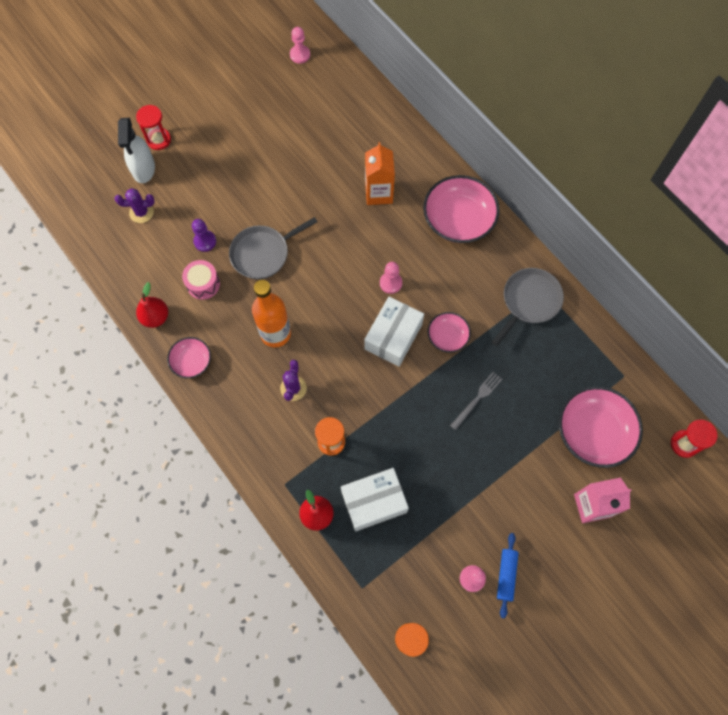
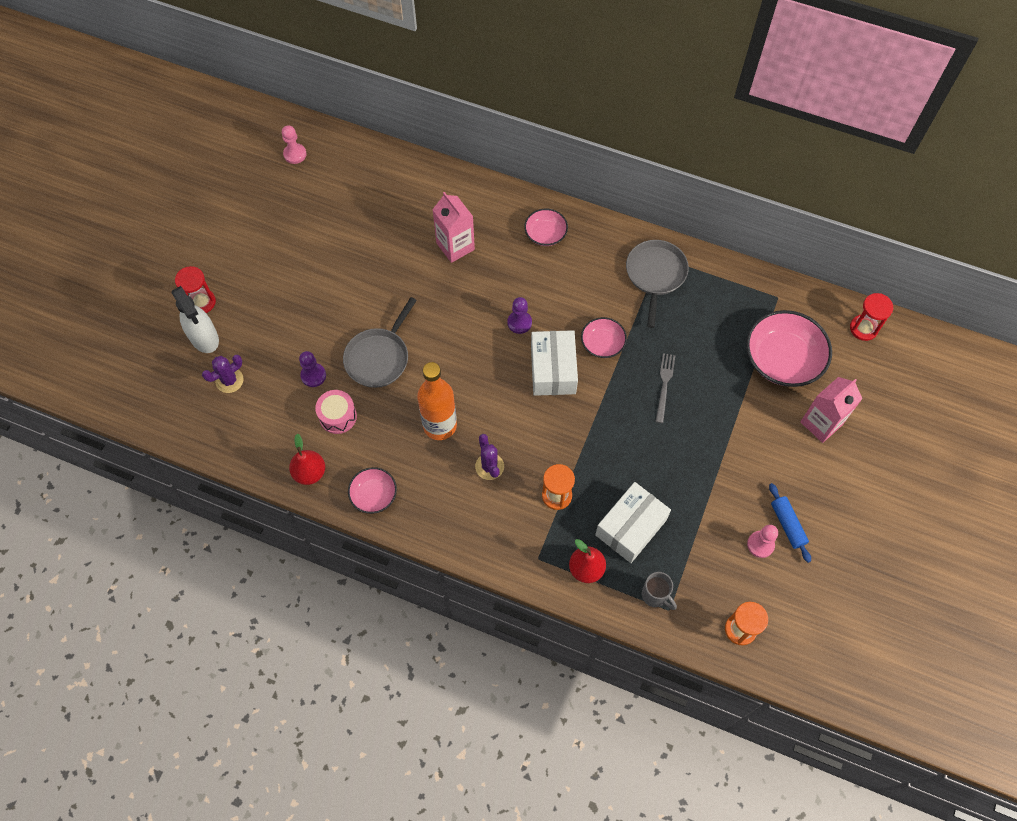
camera: 30 degrees left, 5 degrees down
(358, 569) = (655, 595): none -> grey mug
(378, 193) = (455, 246): orange carton -> pink carton
(390, 283) = (519, 323): pink pawn -> purple pawn
(458, 219) = (545, 234): pink bowl -> pink bowl, size x0.55

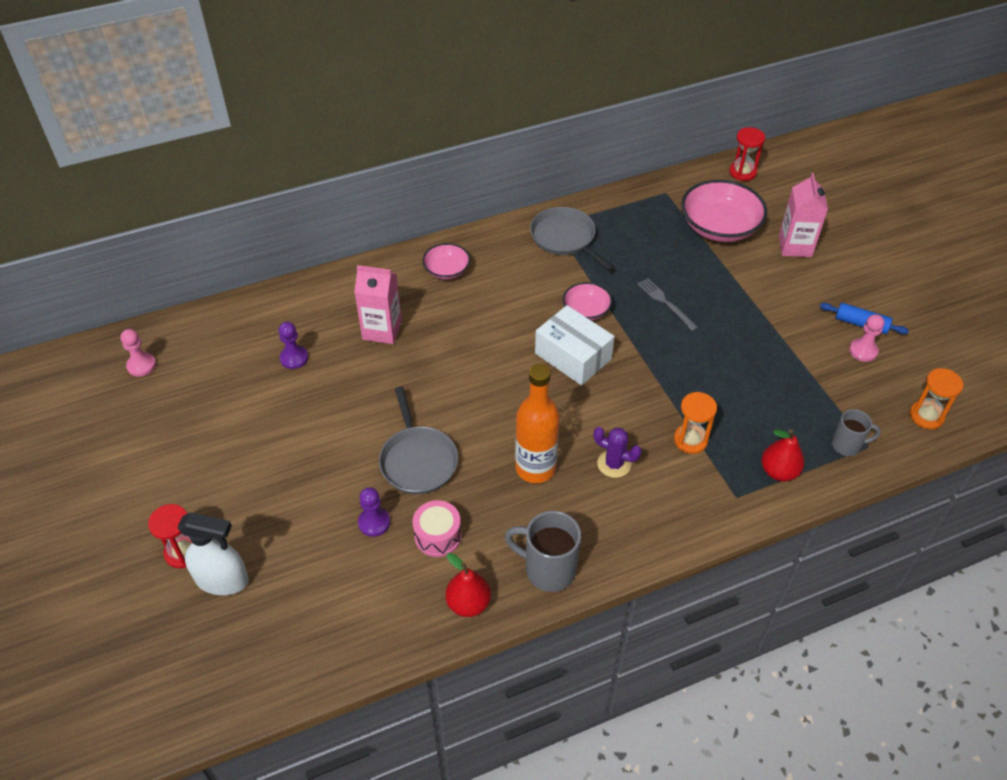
camera: 45 degrees left, 15 degrees down
(229, 380) = (294, 594): purple cactus -> none
(374, 495) = (548, 569): pink bowl -> grey mug
(519, 323) = (504, 344): purple pawn -> purple pawn (294, 358)
(631, 527) = (769, 415): white box -> none

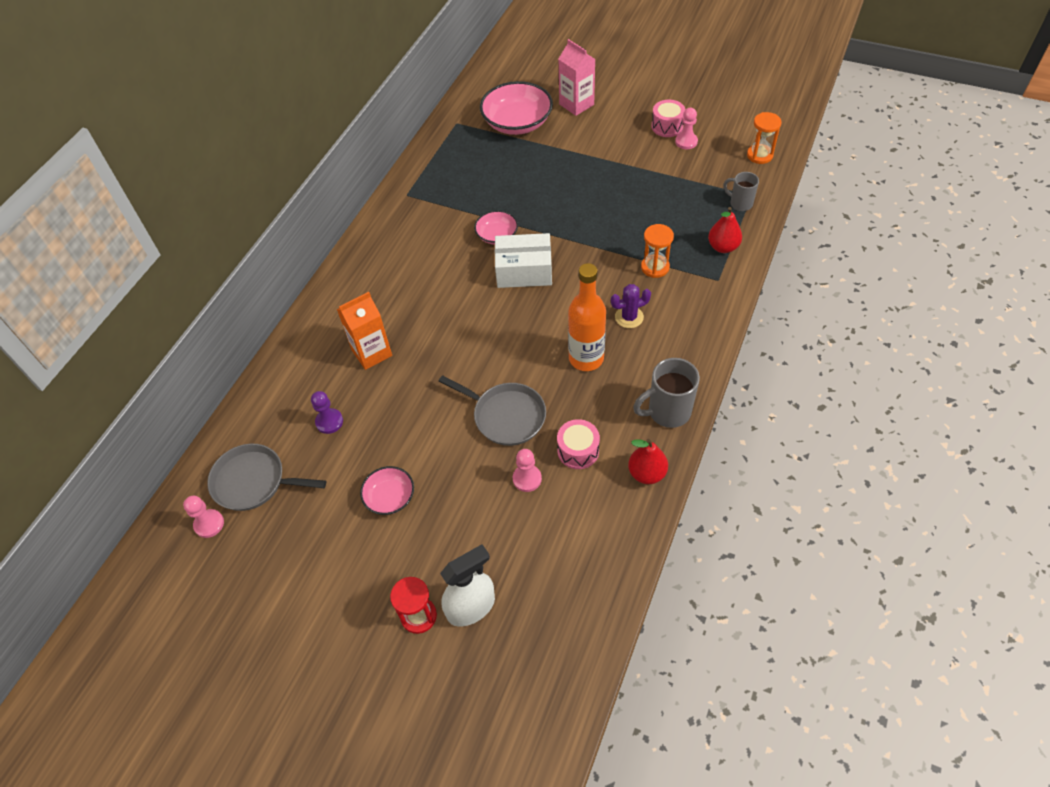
camera: 40 degrees left, 5 degrees up
(374, 522) = (527, 479): purple pawn -> pink pawn
(382, 330) = (371, 352): pink carton -> orange carton
(446, 270) = (367, 278): pink bowl -> pink bowl (390, 497)
(565, 238) = (425, 198): grey pan -> grey pan (253, 481)
(665, 303) = (541, 194): grey fork -> none
(742, 172) = (490, 78): red hourglass -> none
(847, 445) = (740, 203): grey mug -> grey mug turned 105 degrees counterclockwise
(861, 324) = (667, 126): blue rolling pin -> pink drum

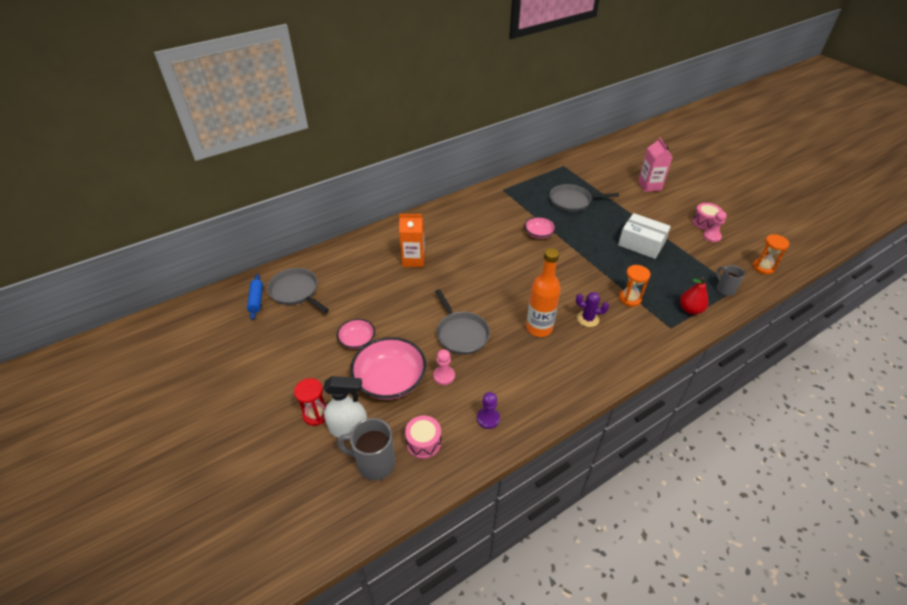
camera: 30 degrees right, 10 degrees down
(209, 524) = (256, 300): pink pawn -> blue rolling pin
(329, 422) = (360, 283): purple pawn -> purple pawn (488, 418)
(503, 170) = (572, 201): none -> grey pan
(517, 123) = (602, 180): pink bowl -> pink bowl (390, 379)
(524, 271) = (540, 260): white box -> white box (641, 244)
(578, 451) = (489, 378): pink drum -> pink drum (423, 442)
(646, 473) = (523, 418): red pear -> none
(667, 412) = (569, 388): grey mug -> grey mug (374, 463)

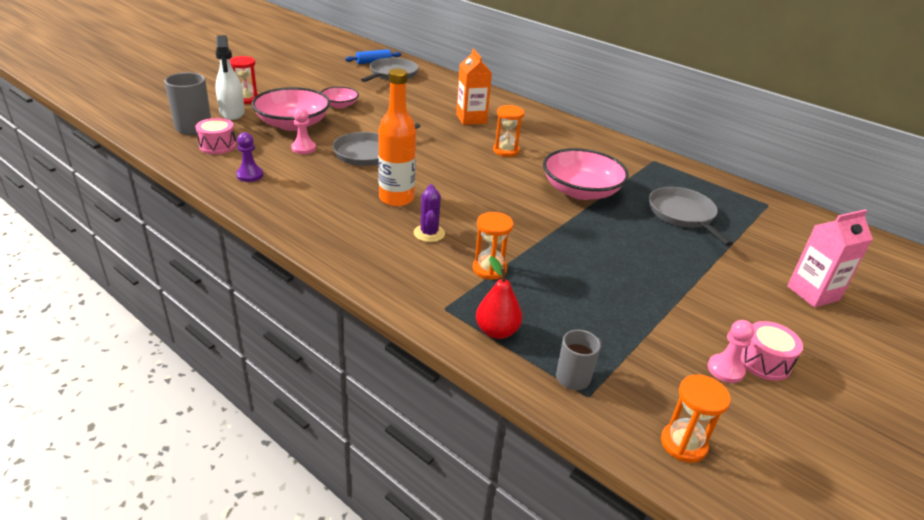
camera: 70 degrees right, 10 degrees down
(474, 254) = (506, 151): none -> orange hourglass
(539, 233) = (580, 191): pink bowl -> pink bowl, size x1.83
(641, 244) = (631, 281): white box -> none

